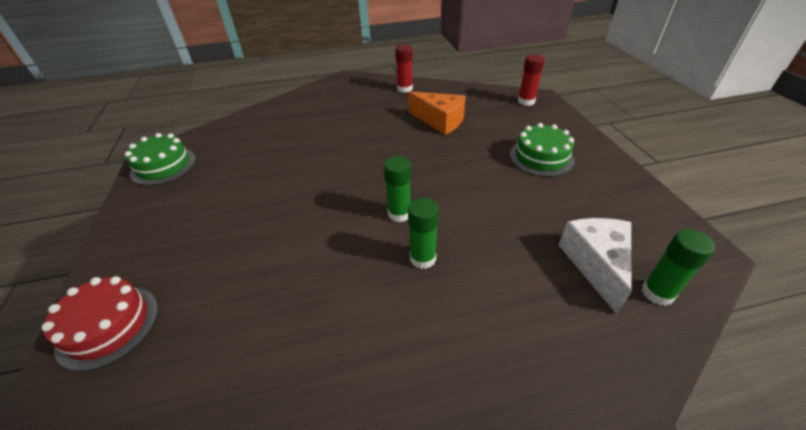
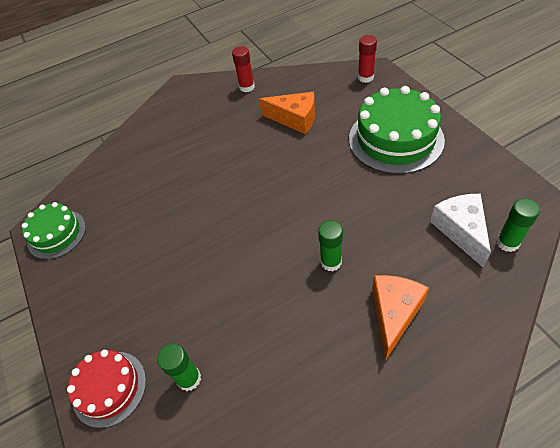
camera: 10 degrees left, 10 degrees up
(399, 214) = (296, 226): green glue stick -> green glue stick (189, 378)
(479, 339) = (394, 314): none -> orange cheese
(541, 157) = (395, 139): green cake -> green cake, size x1.69

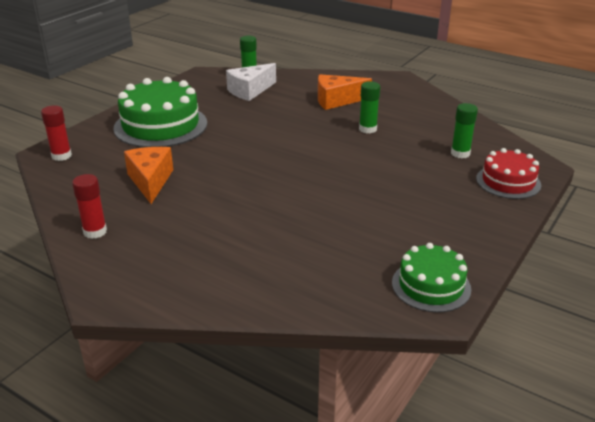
camera: 125 degrees left, 20 degrees down
(331, 262) = (316, 126): green glue stick -> green glue stick (367, 129)

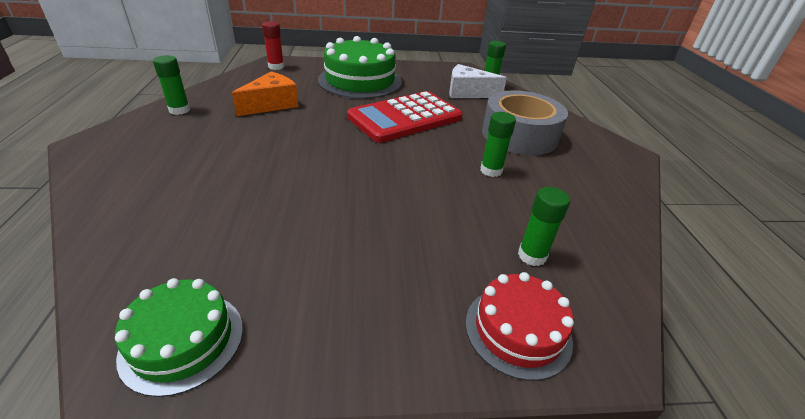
camera: 50 degrees right, 5 degrees up
(95, 232) = (179, 110): red glue stick -> green glue stick
(257, 130) = (405, 117): none -> red calculator
(336, 100) = (519, 135): orange cheese -> grey tape

